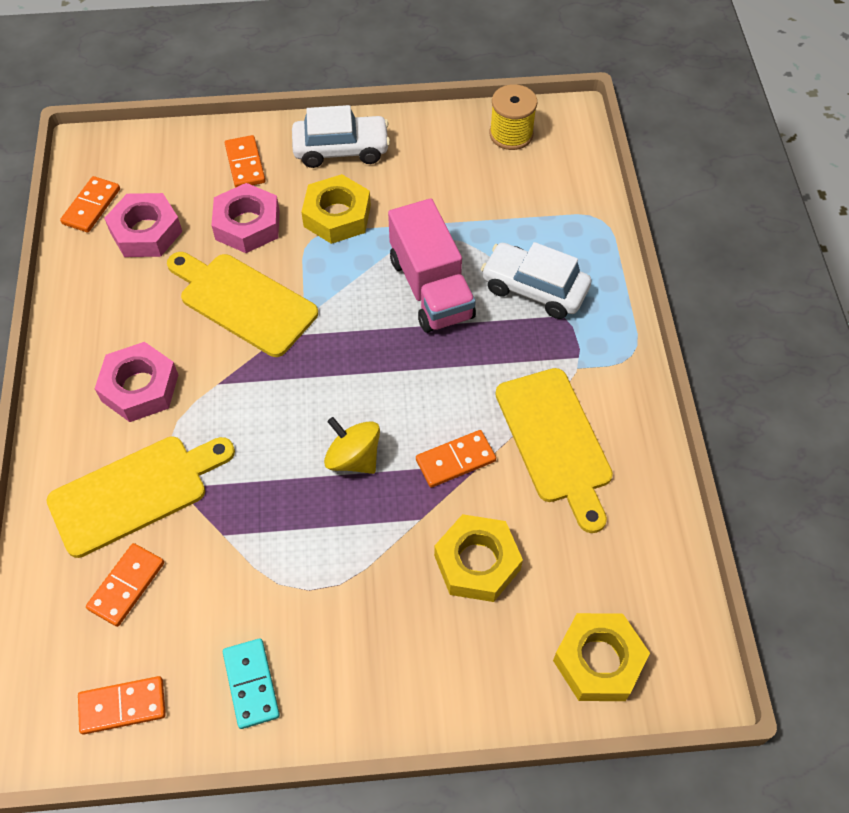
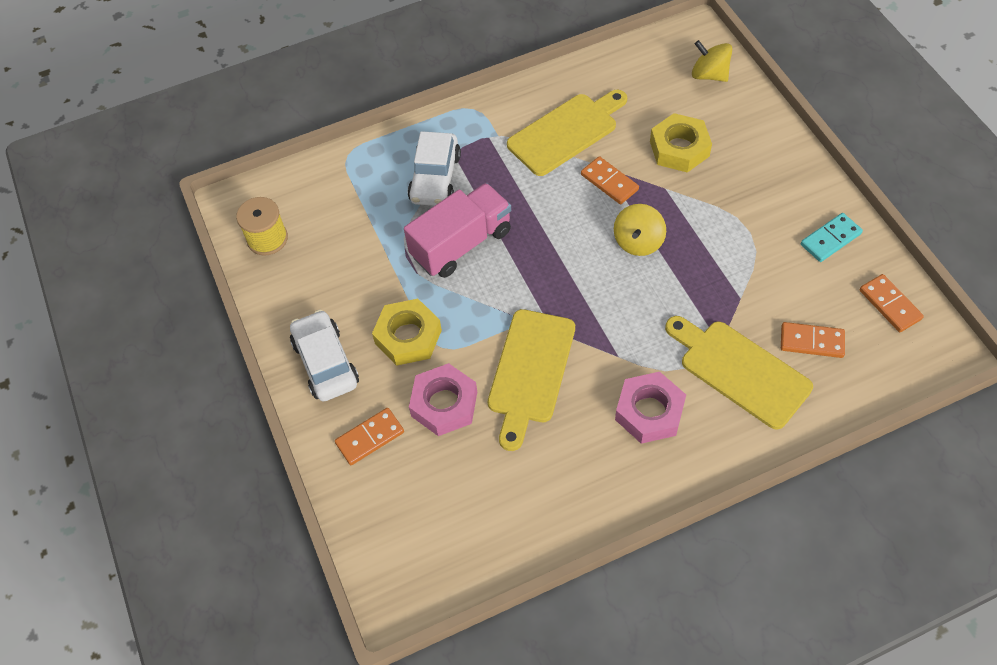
camera: 105 degrees left, 0 degrees up
(91, 206) = (472, 555): orange domino -> none
(146, 232) = (484, 488): pink nut -> none
(599, 661) = (709, 75): yellow nut -> yellow spinning top

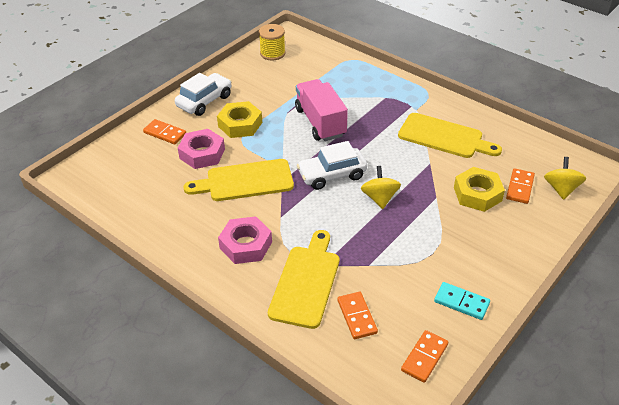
camera: 60 degrees right, 15 degrees down
(435, 178) = (361, 96): white car -> white car (332, 175)
(461, 244) = (320, 122): pink truck -> pink truck turned 135 degrees counterclockwise
(609, 182) = (419, 169): orange domino -> orange domino (519, 187)
(638, 242) = (379, 198): yellow spinning top -> yellow spinning top turned 90 degrees clockwise

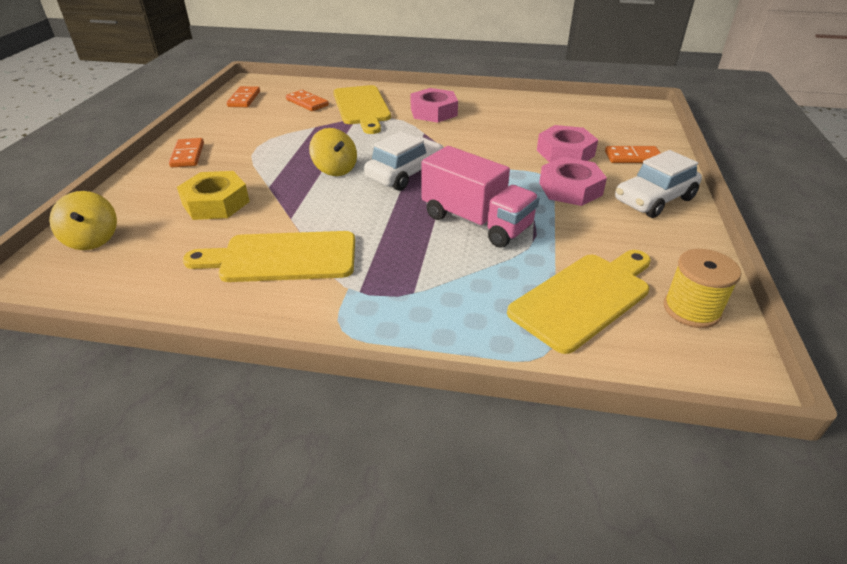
camera: 150 degrees right, 5 degrees down
(204, 101) = (654, 200): white car -> white car turned 45 degrees clockwise
(240, 124) = (570, 189): yellow nut -> pink nut
(245, 181) = (489, 145): yellow cutting board -> yellow cutting board (584, 298)
(461, 302) = (220, 127): turquoise domino -> none
(519, 187) = (156, 225): orange domino -> orange domino (188, 155)

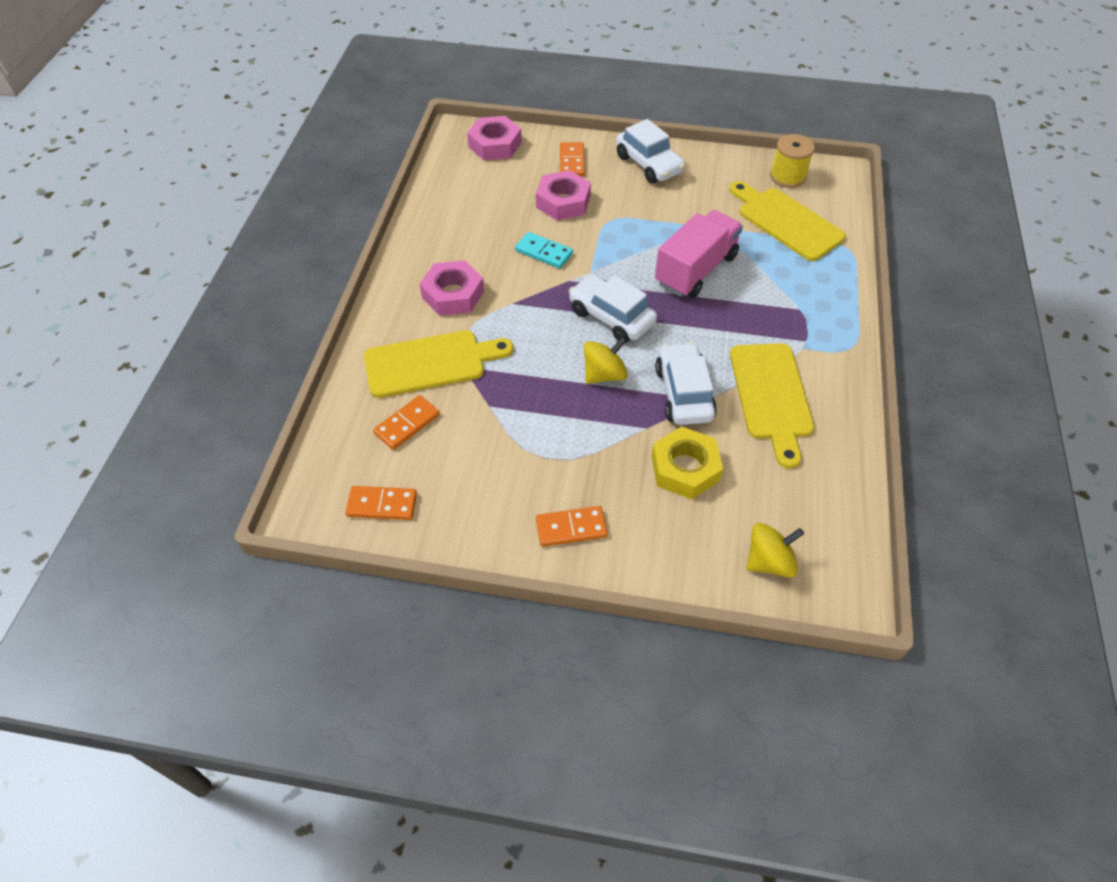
camera: 90 degrees left, 15 degrees up
(302, 206) = (683, 393): none -> white car
(489, 144) = (544, 252): none -> turquoise domino
(570, 189) = (634, 208): pink nut -> pink nut (495, 145)

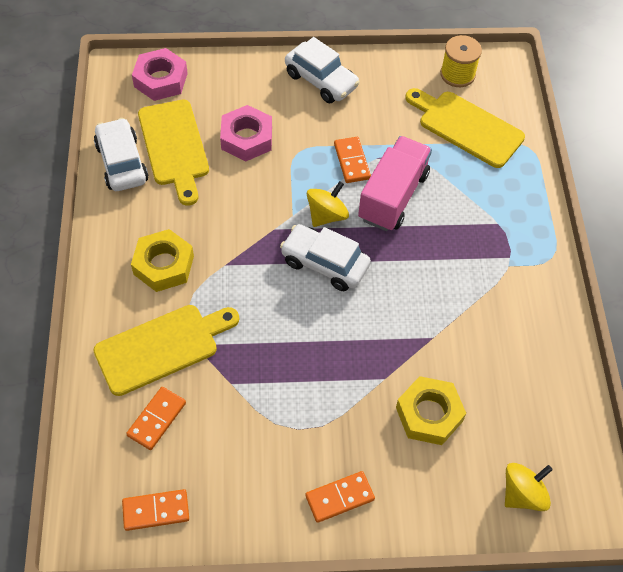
camera: 15 degrees left, 5 degrees up
(453, 294) = (163, 265): pink nut -> yellow nut
(544, 252) = (242, 201): turquoise domino -> none
(572, 161) = (244, 89): orange domino -> orange domino (352, 161)
(604, 374) = (332, 328): yellow spinning top -> yellow spinning top (326, 215)
(683, 393) = (411, 335): white car -> white car (122, 163)
(771, 396) = (490, 322): yellow cutting board -> yellow cutting board (174, 147)

